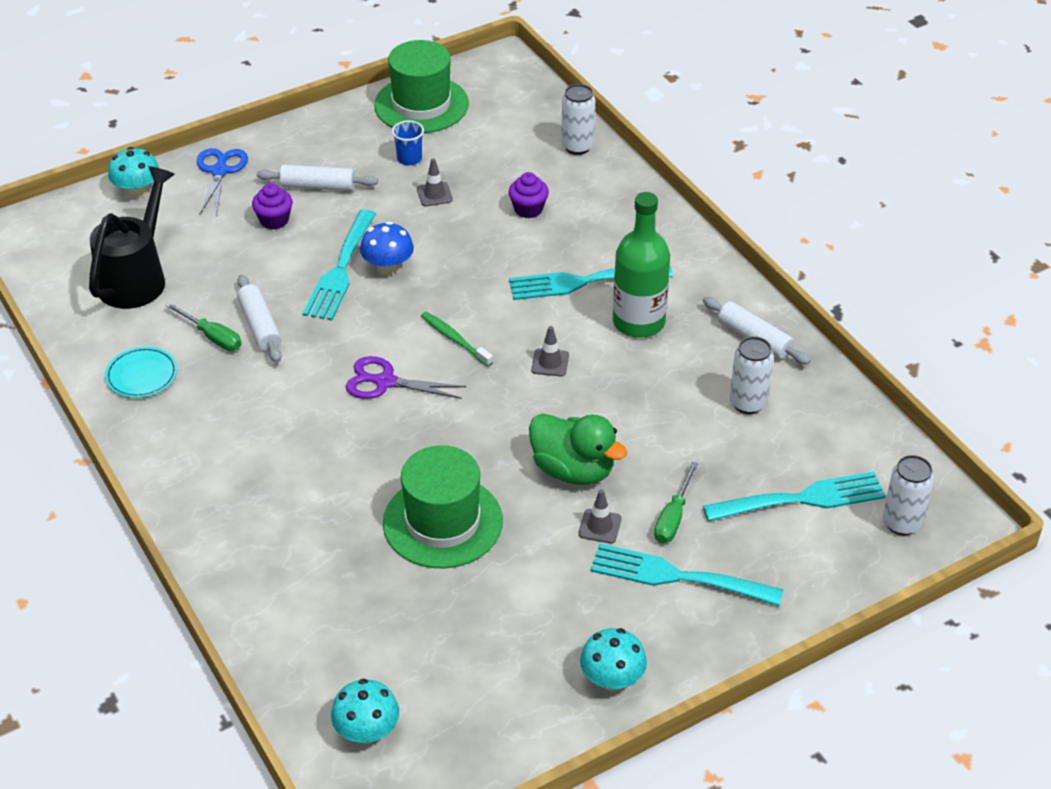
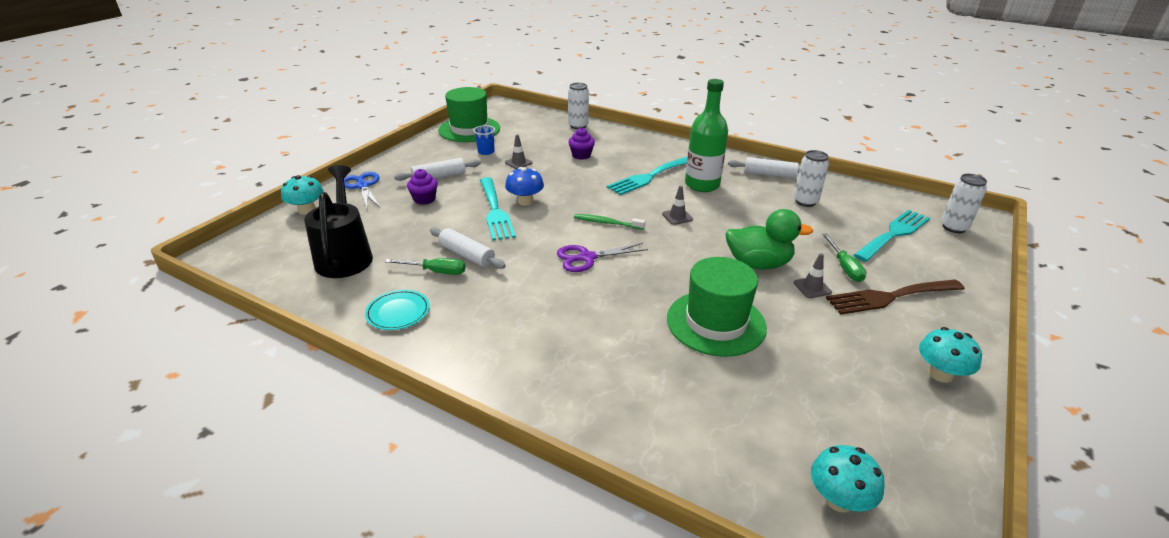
camera: 30 degrees left, 10 degrees down
(677, 576) = (890, 297): turquoise fork -> brown fork

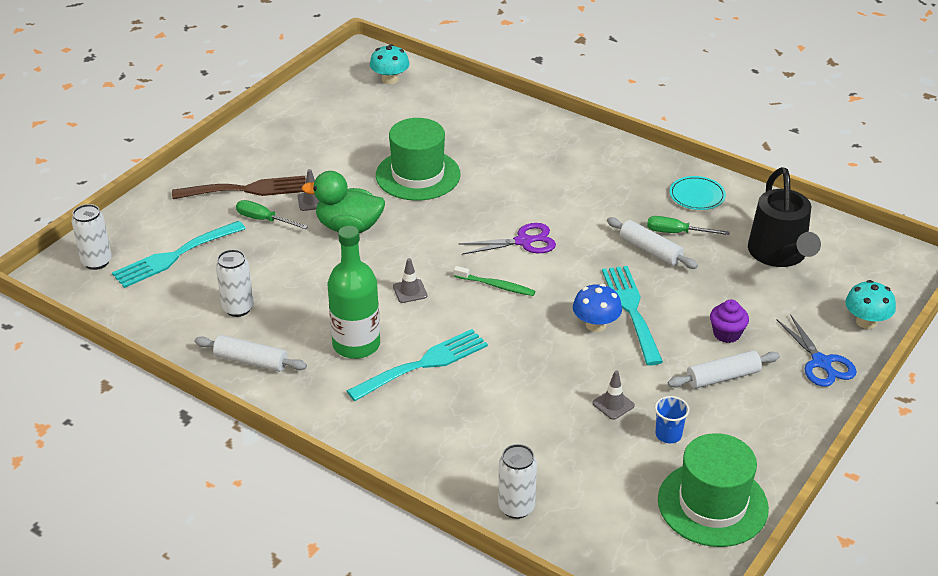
camera: 175 degrees left, 5 degrees up
(581, 155) = (517, 418): purple cupcake -> none
(844, 267) = (264, 220): green screwdriver -> green screwdriver turned 60 degrees counterclockwise
(940, 374) = (264, 133): turquoise mushroom -> none

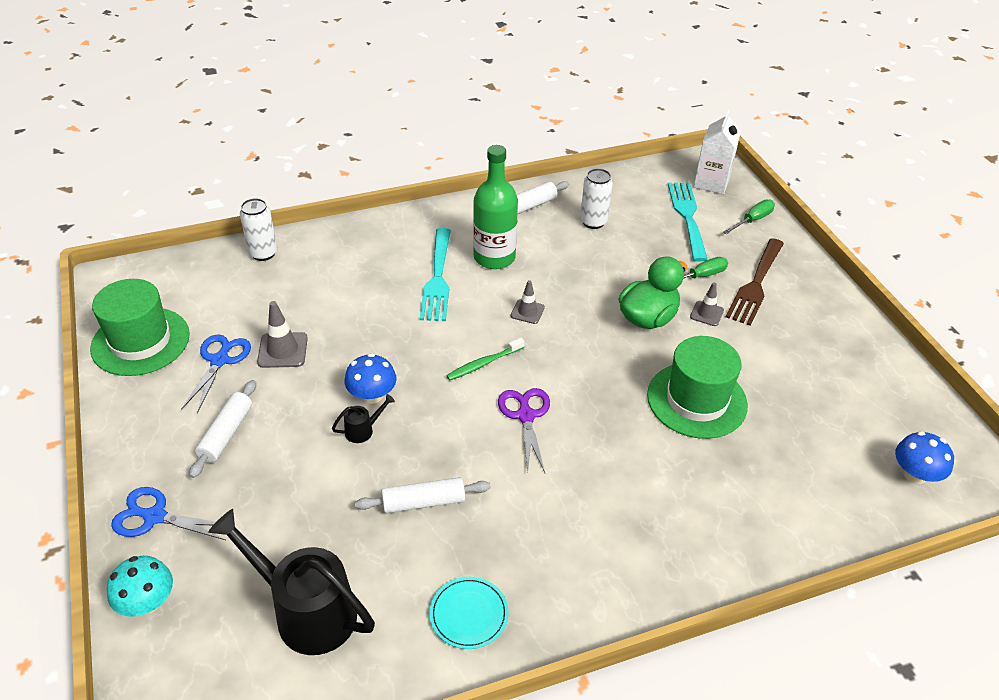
camera: 125 degrees right, 5 degrees up
(97, 262) = (711, 182): white can -> white carton
(390, 79) = (915, 474): turquoise mushroom -> blue mushroom
(523, 241) = (526, 416): purple scissors -> purple scissors turned 150 degrees clockwise
(613, 404) = (282, 350): grey traffic cone -> grey traffic cone, size x1.52
(631, 310) = (363, 430): turquoise fork -> black watering can
(668, 434) = (220, 360): blue cup -> blue scissors
(676, 232) = (427, 544): green screwdriver -> green screwdriver (752, 220)
(726, 334) = (263, 475): purple cupcake -> none

